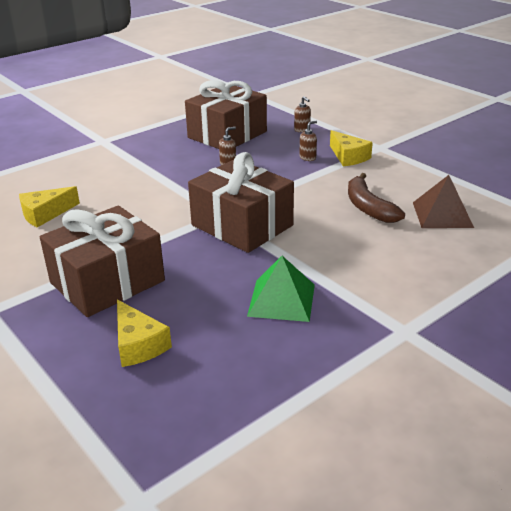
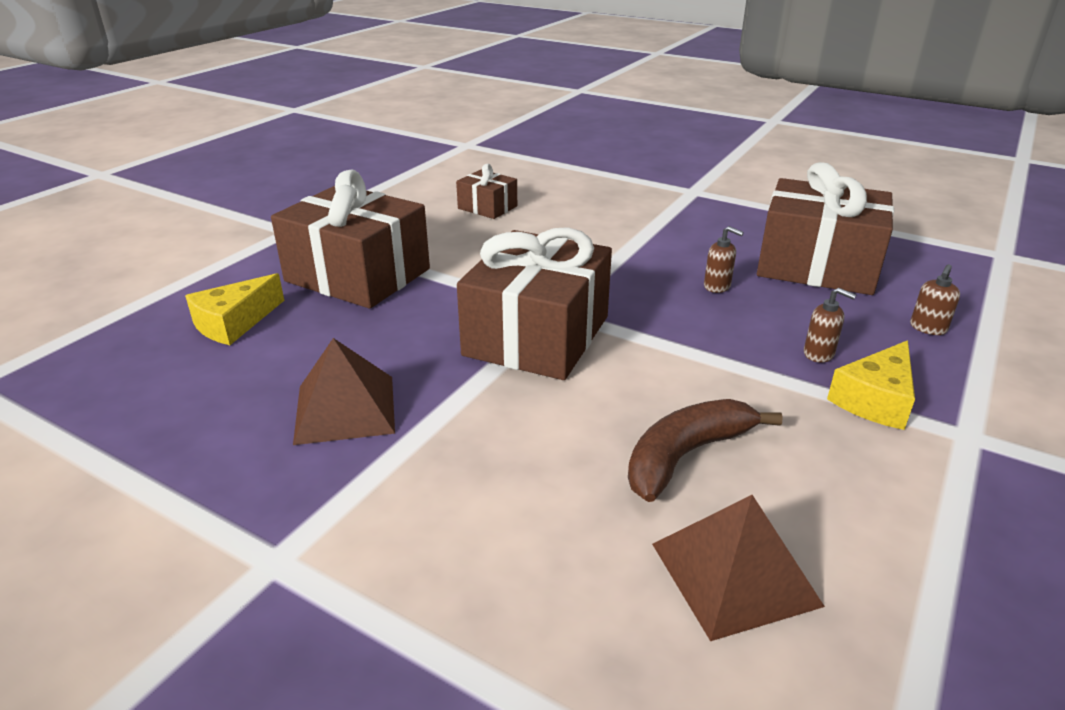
camera: 70 degrees right, 0 degrees up
(45, 214) = (487, 207): yellow cheese -> brown gift
(281, 300) = (345, 408): green pyramid -> brown pyramid

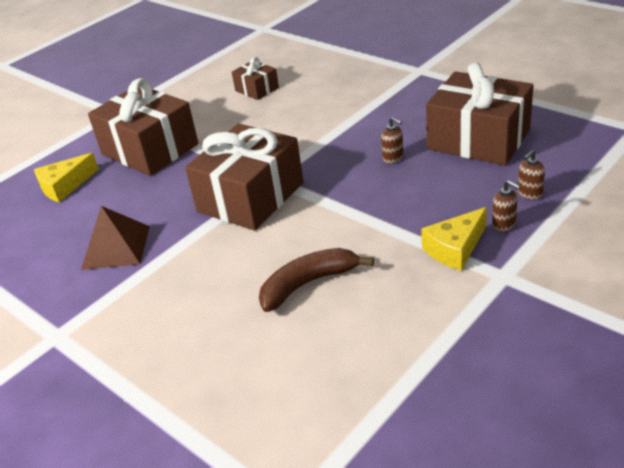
camera: 15 degrees right, 5 degrees up
(734, 574) = (301, 356): brown pyramid -> none
(819, 354) = (436, 213): brown soap dispenser -> brown soap dispenser (504, 225)

